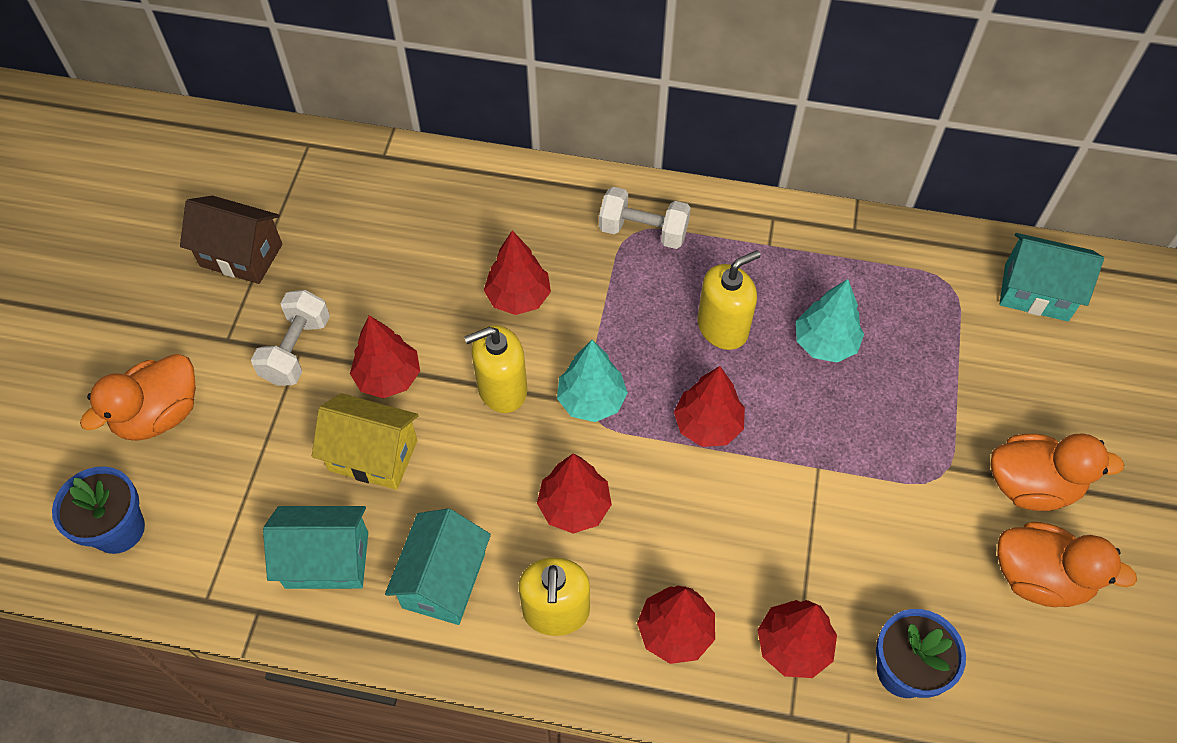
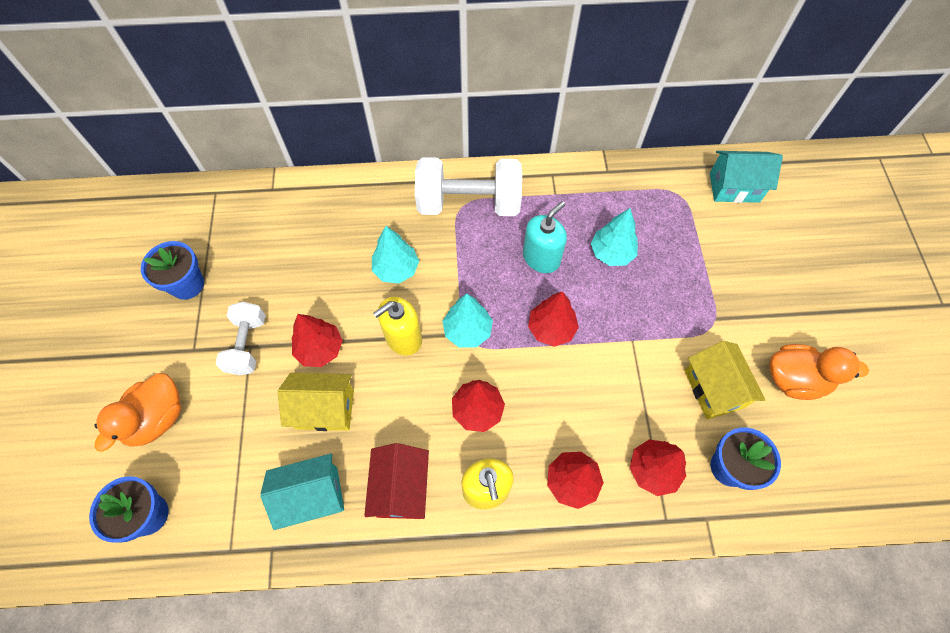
camera: 15 degrees left, 5 degrees up
(241, 255) = (187, 284): brown house -> blue flower pot
(444, 580) = (401, 488): turquoise house -> red house
(518, 297) = (396, 269): red tree -> turquoise tree
(643, 231) = (469, 203): white dumbbell -> white dumbbell, size x1.70
(722, 327) = (541, 258): yellow soap dispenser -> turquoise soap dispenser
(915, 561) = (713, 389): none -> yellow house
(1031, 485) = (770, 318): orange duck -> none

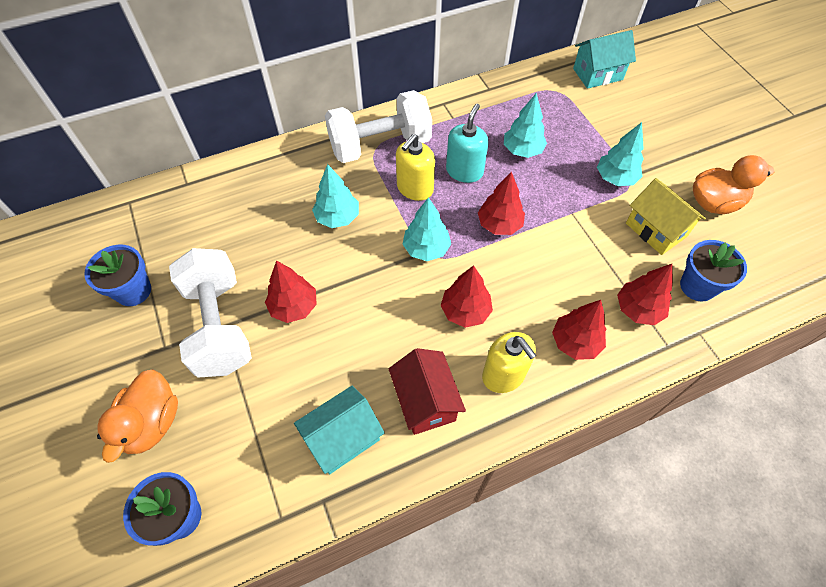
camera: 20 degrees left, 5 degrees down
(247, 345) = (219, 326): white dumbbell -> white dumbbell, size x1.70
(325, 409) = (321, 357): yellow house -> none
(403, 337) = (369, 272): yellow soap dispenser -> yellow soap dispenser (415, 188)
(697, 316) = (615, 178): none -> turquoise tree

